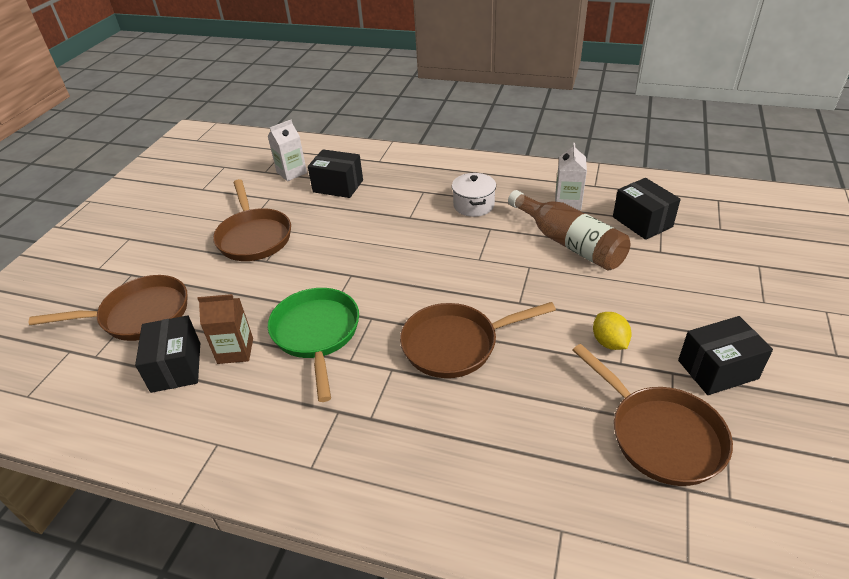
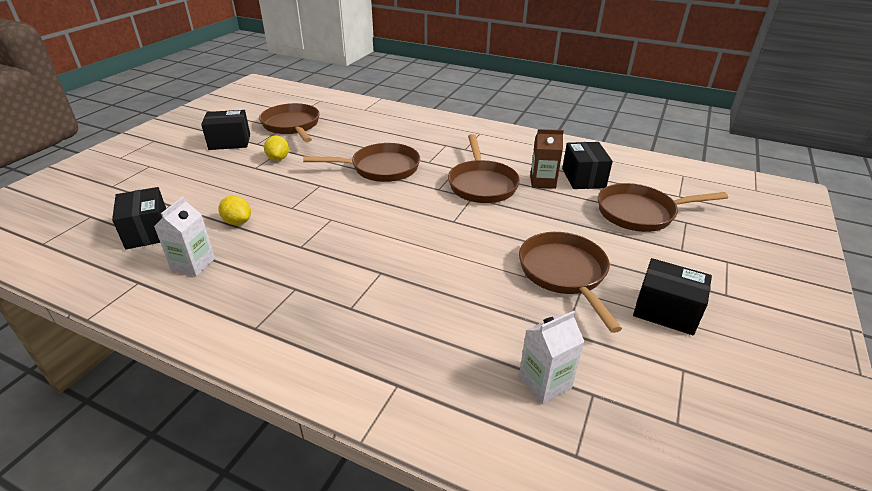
camera: 175 degrees left, 5 degrees down
(317, 334) = (481, 184): green pan -> brown pan
(338, 186) = (466, 338): black box -> black box (666, 311)
(473, 205) = (299, 277): white pot -> none
(569, 243) = (238, 222): brown bottle -> yellow lemon

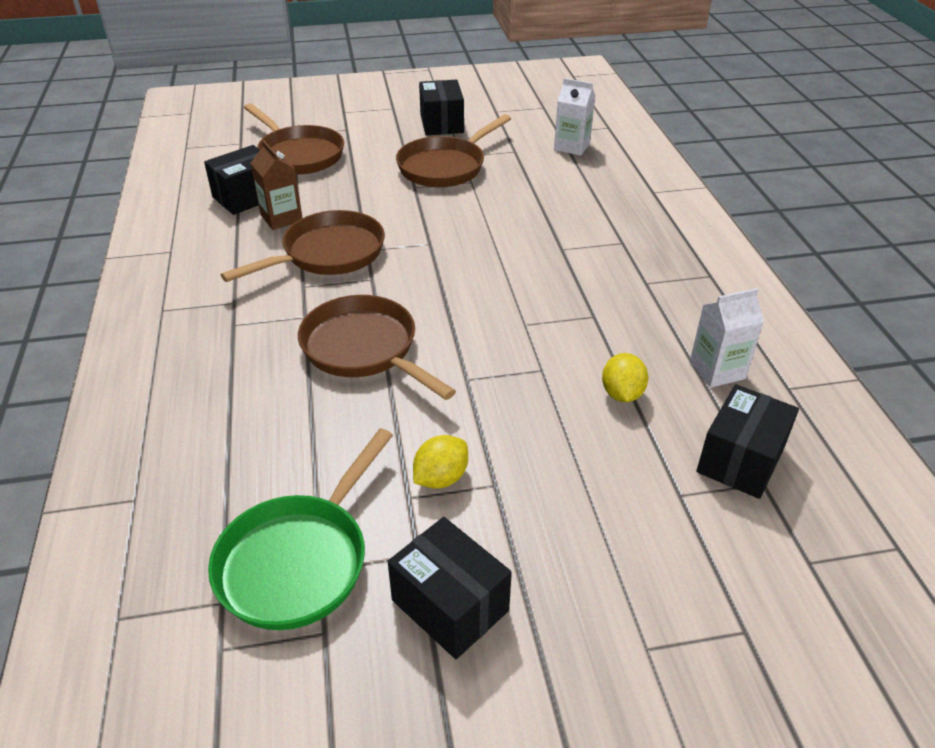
camera: 125 degrees left, 5 degrees up
(292, 126) = (298, 560): brown pan -> green pan

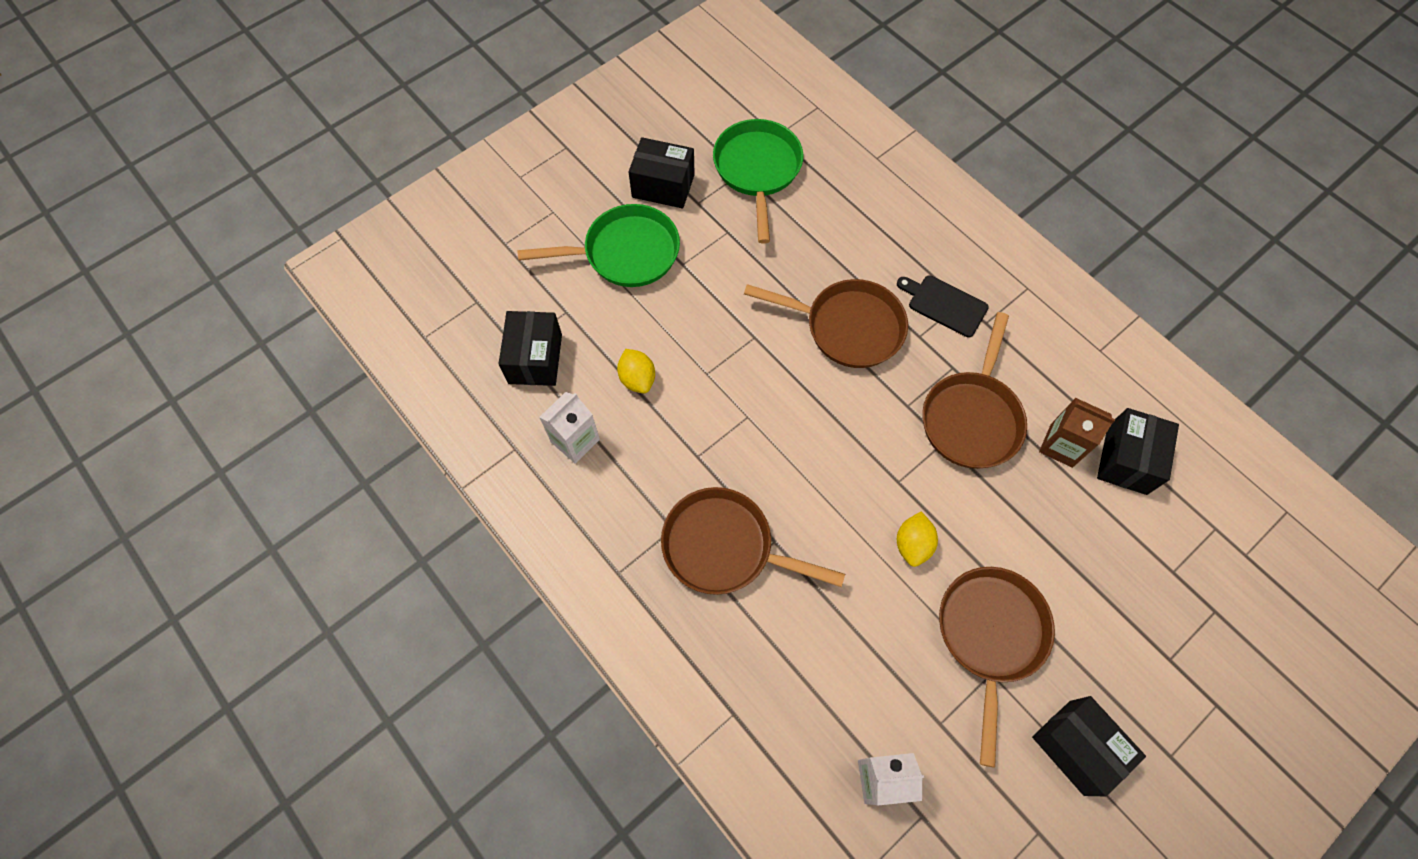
camera: 150 degrees right, 25 degrees up
(252, 329) = (944, 304): none -> black cutting board
(298, 155) = (1162, 567): brown pan -> brown pan (724, 547)
(441, 478) = (718, 252): yellow lemon -> yellow lemon (912, 544)
(564, 532) = (625, 253): none -> green pan

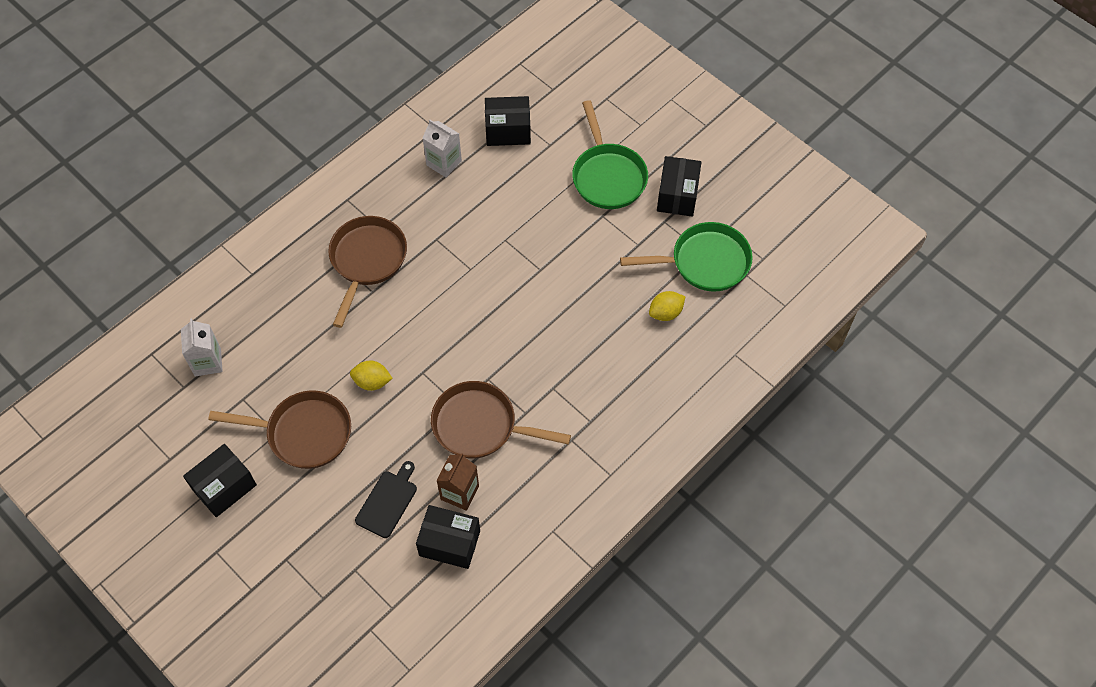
camera: 85 degrees right, 5 degrees down
(637, 379) = (496, 195): yellow lemon -> yellow lemon (665, 313)
(847, 327) = (555, 334): brown pan -> none
(944, 304) = (585, 407): black cutting board -> black cutting board (388, 501)

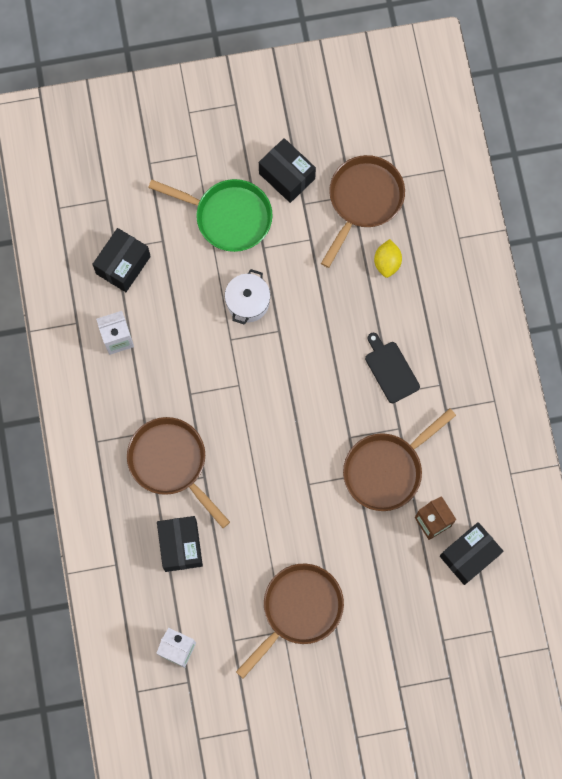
camera: 55 degrees left, 15 degrees up
(224, 487) = (304, 699): black box -> black box (181, 546)
(372, 382) = (289, 528): yellow lemon -> none
(388, 501) = (403, 580): black cutting board -> black cutting board (390, 369)
(546, 233) = (248, 302): none -> white pot
(705, 262) = (363, 200): green pan -> brown pan

